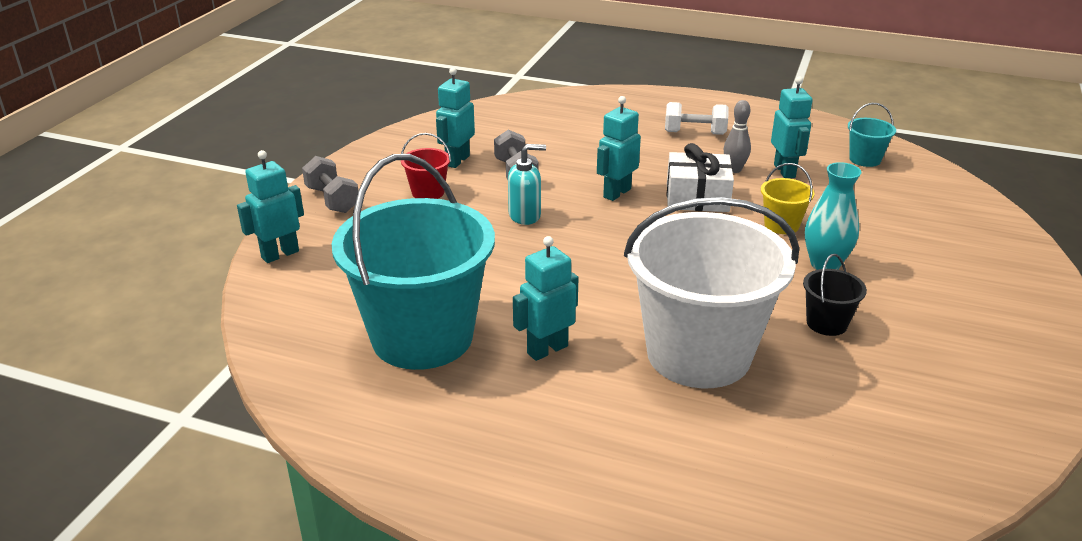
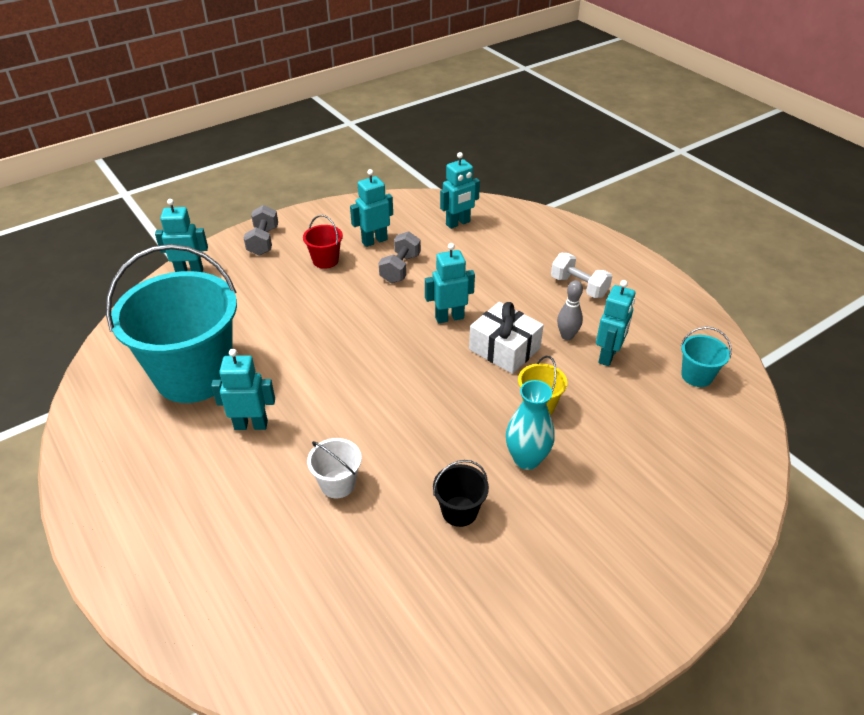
camera: 35 degrees right, 10 degrees up
(521, 122) = (458, 223): none -> turquoise robot
(525, 216) = (363, 308): turquoise soap dispenser -> none
(698, 354) = (337, 484): white bucket -> white bucket, size x0.40

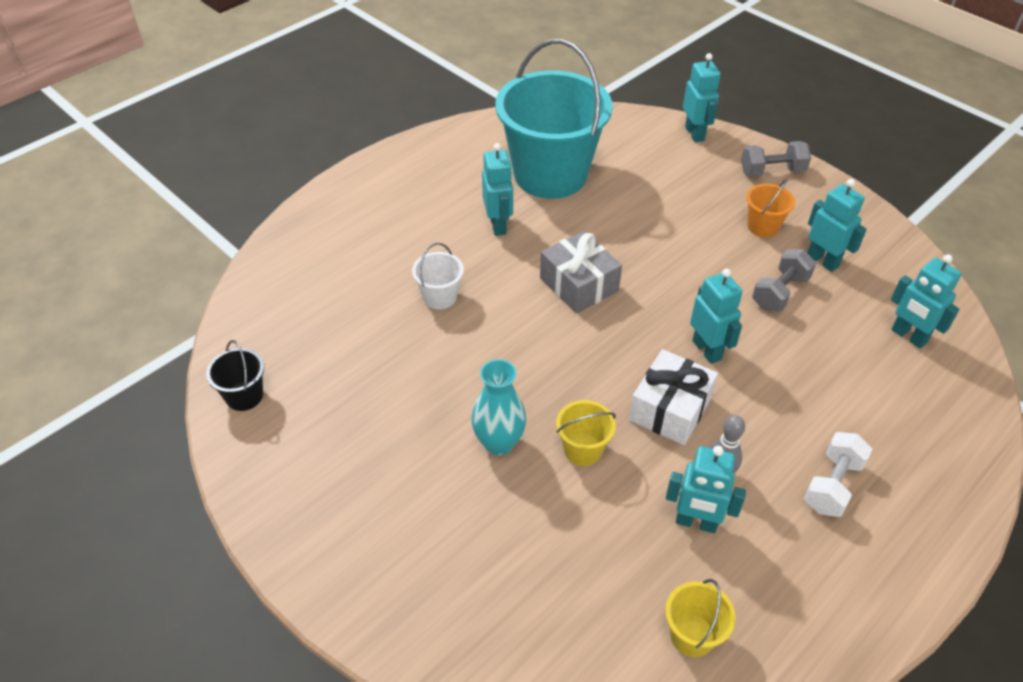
camera: 80 degrees right, 5 degrees up
(325, 260) = (763, 226): red bucket -> orange bucket
(354, 378) = (579, 284): none -> grey gift
(400, 268) = (780, 292): grey dumbbell -> grey dumbbell turned 60 degrees counterclockwise
(459, 511) = (421, 391): black bucket -> black bucket (244, 396)
(696, 376) = (692, 635): turquoise bucket -> yellow bucket

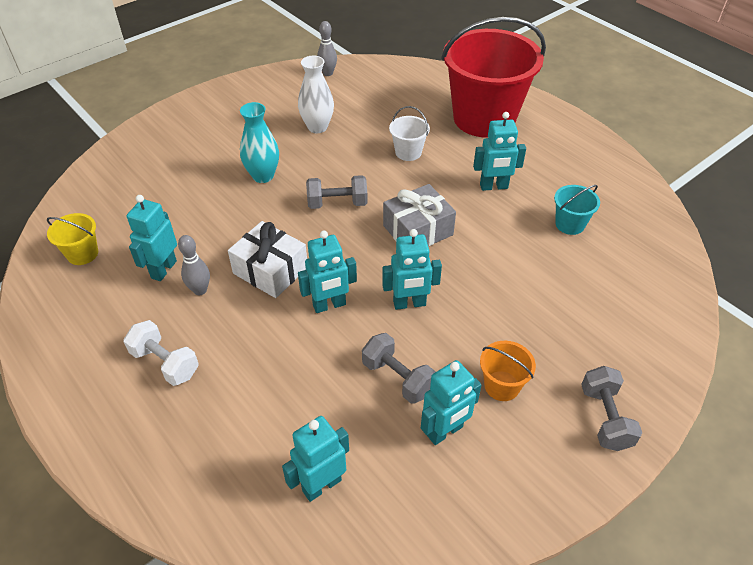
camera: 95 degrees right, 0 degrees up
(244, 396) = (328, 73): black bucket -> grey bowling pin
(369, 230) = (484, 118): none -> red bucket
(386, 394) = (317, 127): none -> white vase
(544, 358) = (337, 203): none -> grey dumbbell
(550, 174) = (570, 224): turquoise bucket -> turquoise bucket, size x0.40
(583, 449) = (245, 216): yellow bucket -> none
(695, 133) = (667, 352): turquoise robot -> turquoise robot (409, 304)

